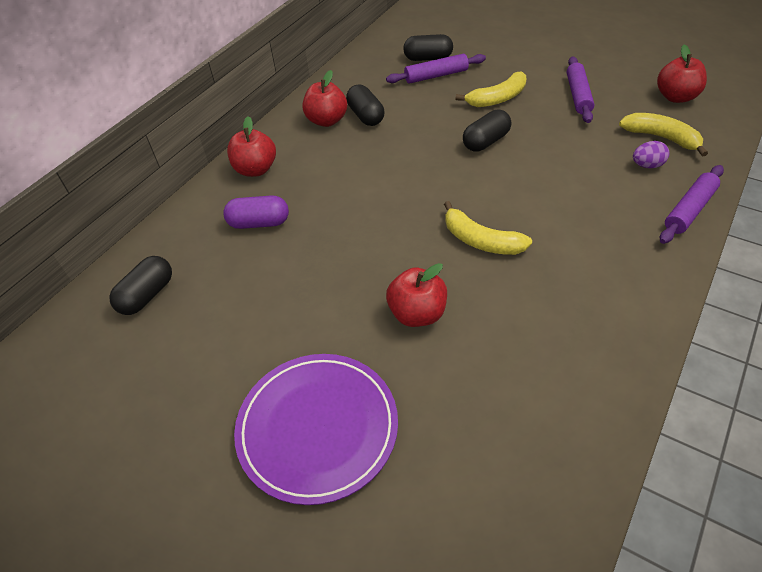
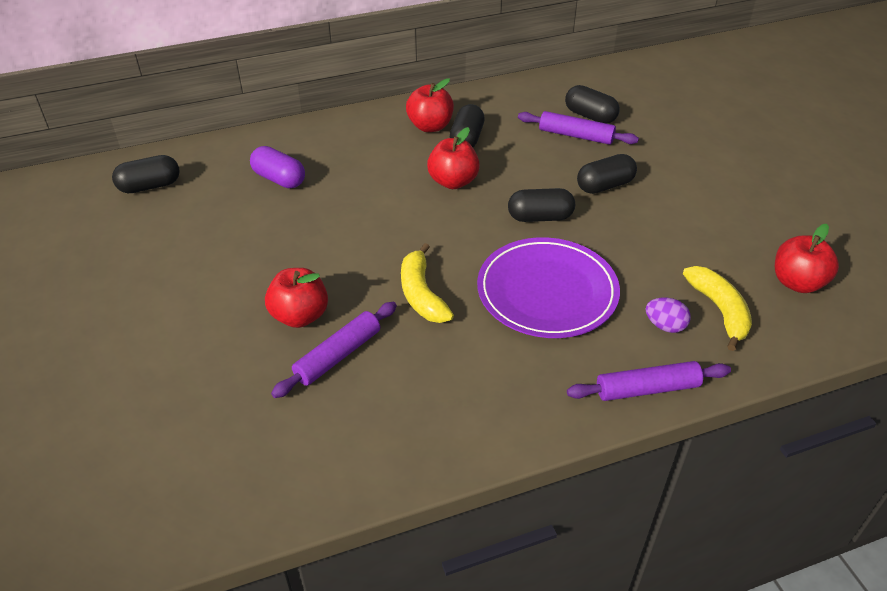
camera: 35 degrees right, 5 degrees down
(256, 169) = (327, 136): red apple -> red apple (453, 182)
(317, 428) = (138, 344): purple plate -> purple plate (547, 291)
(497, 98) = (604, 186): yellow banana -> black capsule
(578, 95) = (690, 224): purple rolling pin -> purple rolling pin (338, 355)

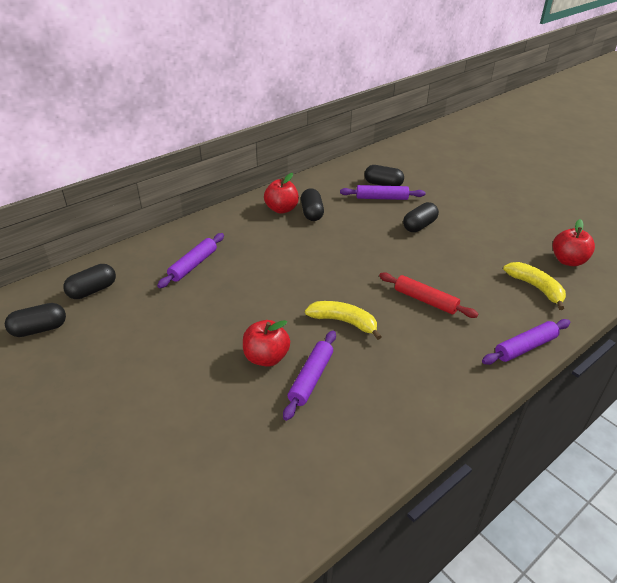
camera: 20 degrees left, 5 degrees down
(279, 179) = (193, 265): purple capsule -> purple rolling pin
(421, 294) = (344, 322): yellow banana -> yellow banana turned 150 degrees clockwise
(453, 182) = (319, 242): red apple -> none
(540, 217) = (391, 254): black capsule -> black capsule (39, 329)
(547, 291) = (425, 300): purple plate -> red rolling pin
(665, 326) = (510, 305): purple egg -> none

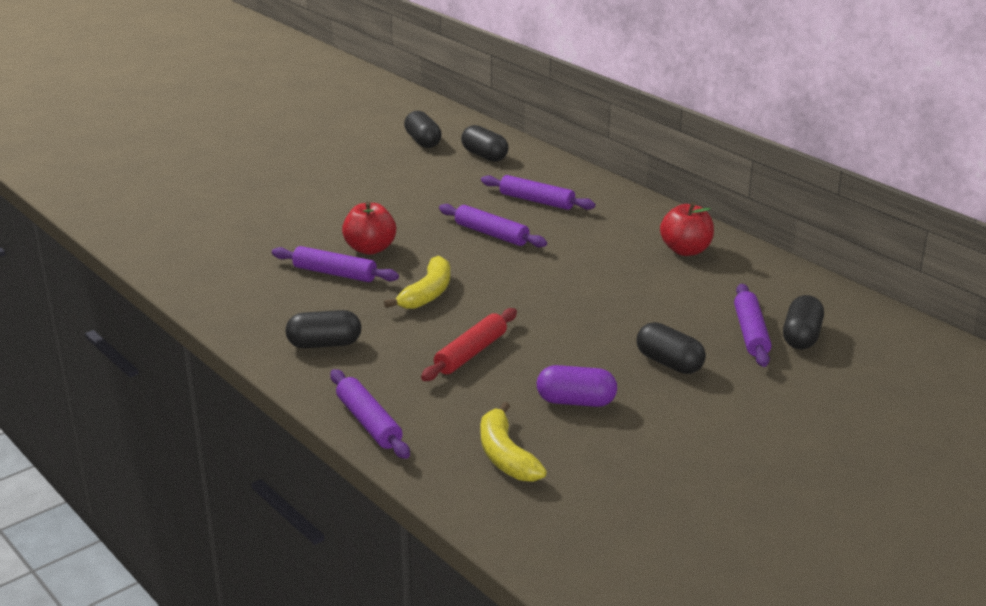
camera: 90 degrees right, 10 degrees down
(247, 289) = (491, 234): none -> purple rolling pin
(312, 213) = (682, 273): black capsule -> black capsule (324, 344)
(470, 260) = (576, 401): none -> purple capsule
(536, 288) = (505, 456): yellow banana -> yellow banana turned 105 degrees clockwise
(568, 261) = (588, 506): red apple -> none

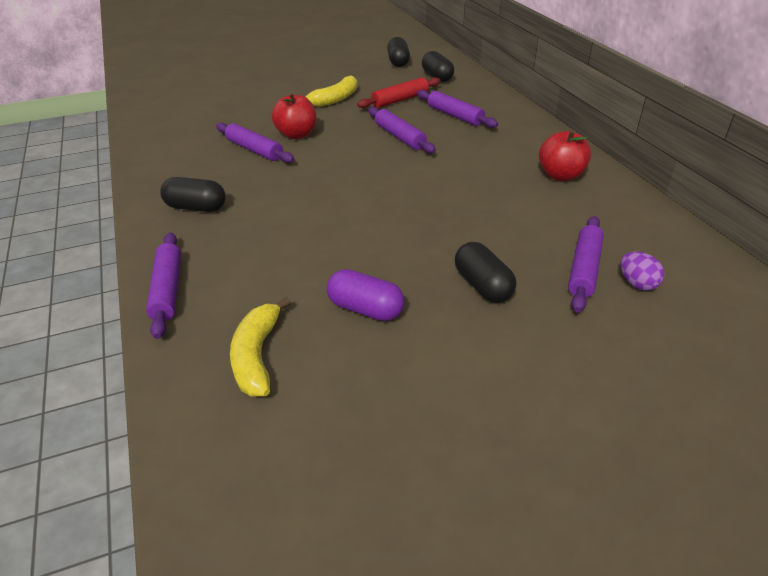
camera: 20 degrees right, 10 degrees up
(427, 293) = (312, 178): yellow banana -> yellow banana (335, 99)
(471, 353) = (306, 239): red rolling pin -> red rolling pin (400, 100)
(801, 337) = (637, 284): black capsule -> purple egg

